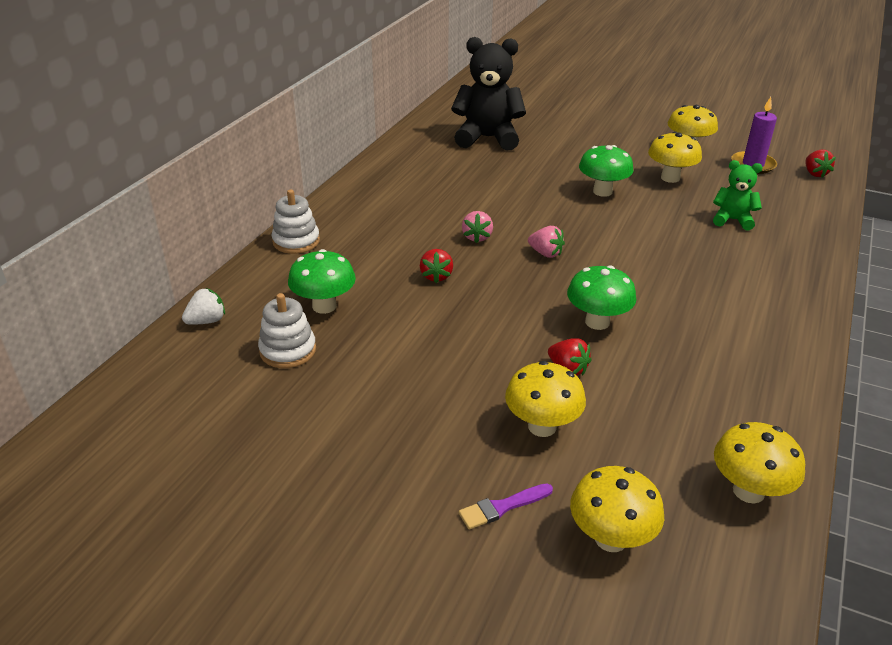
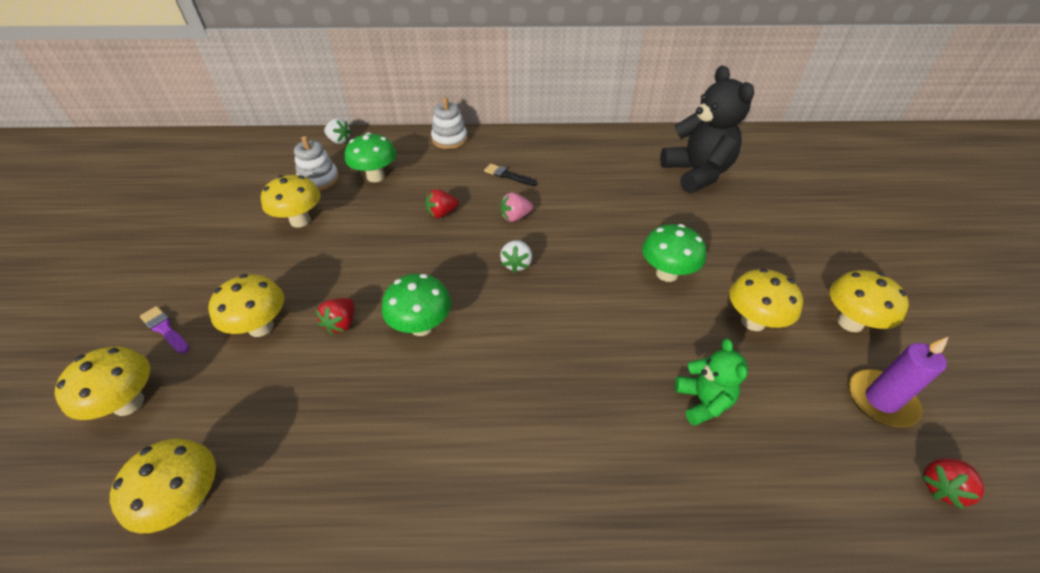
camera: 65 degrees right, 10 degrees up
(366, 377) = (300, 221): none -> yellow mushroom
(404, 224) = (508, 175): none -> black brush
(545, 253) = (516, 264): pink strawberry -> white strawberry

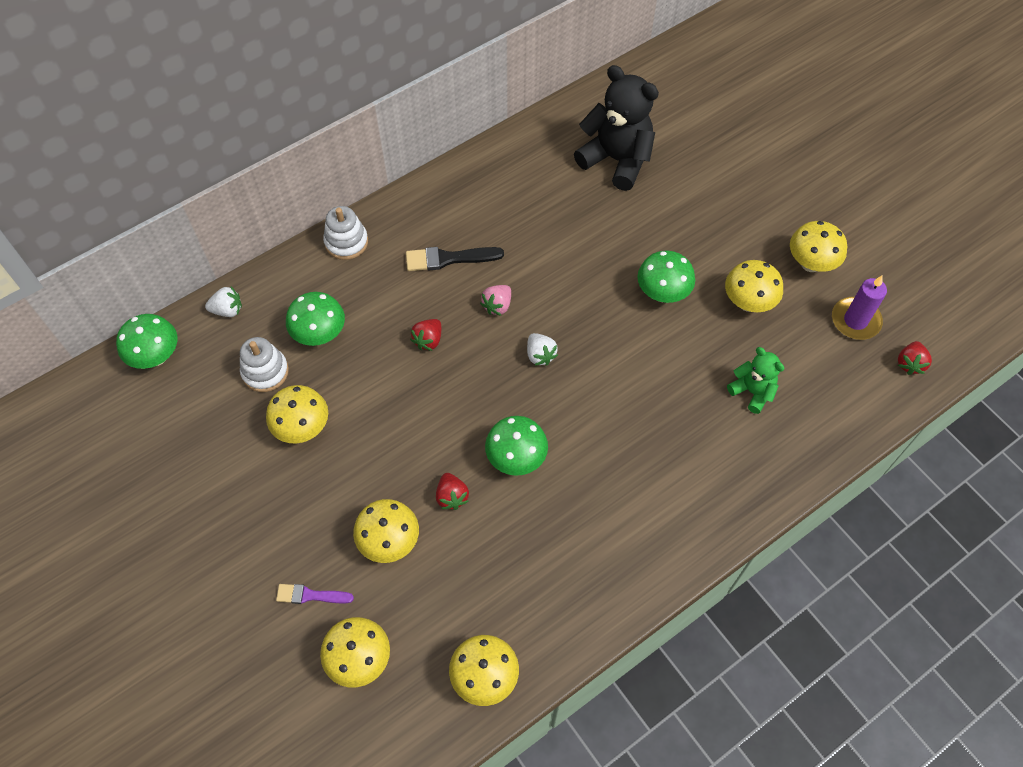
camera: 35 degrees left, 15 degrees up
(273, 144) = (156, 356): none -> green mushroom
(508, 175) = (448, 259): black brush -> black brush, size x1.52

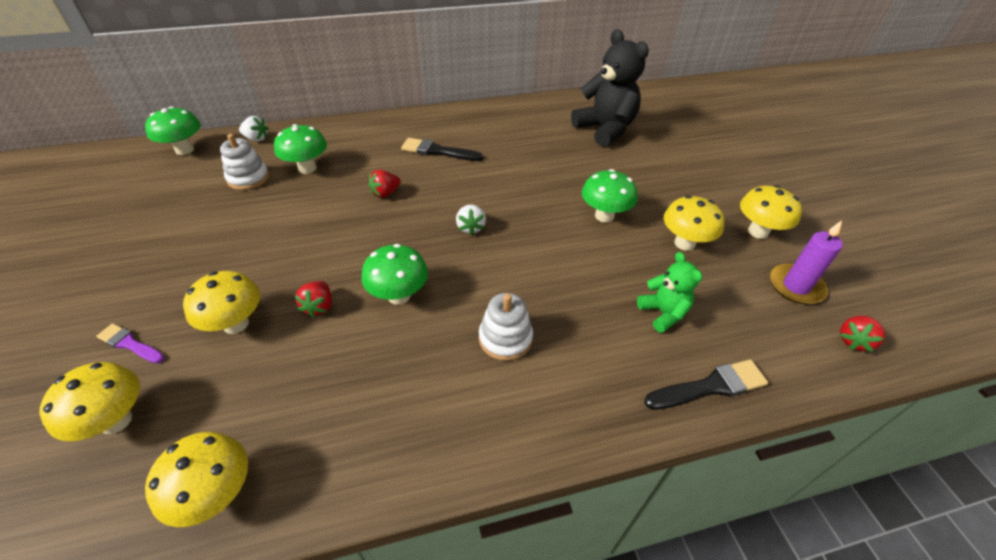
camera: 20 degrees right, 15 degrees down
(302, 428) = (242, 219): yellow mushroom -> none
(346, 242) = (370, 125): white stacking toy -> white stacking toy (505, 338)
(497, 306) = (456, 187): pink strawberry -> none
(808, 450) = (710, 386): none -> black brush

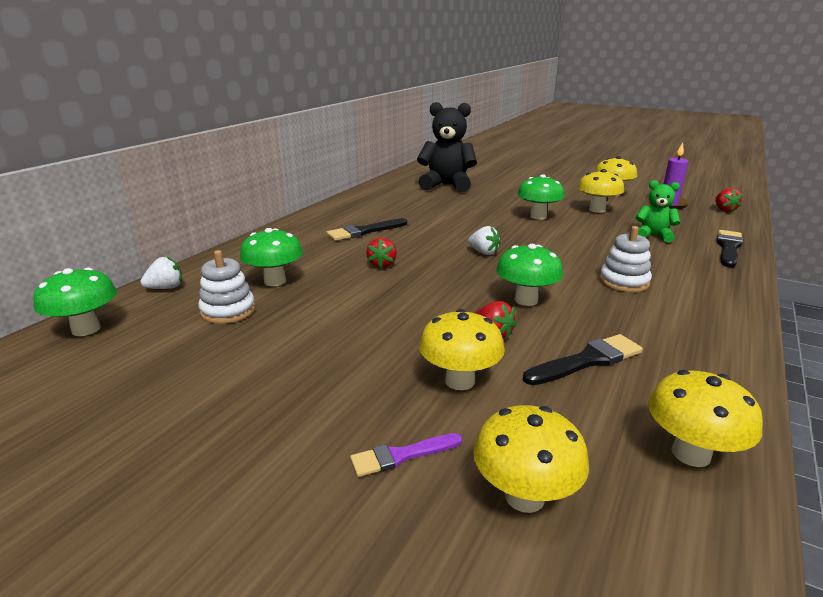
camera: 45 degrees left, 20 degrees down
(320, 377) = (587, 361): none -> black brush

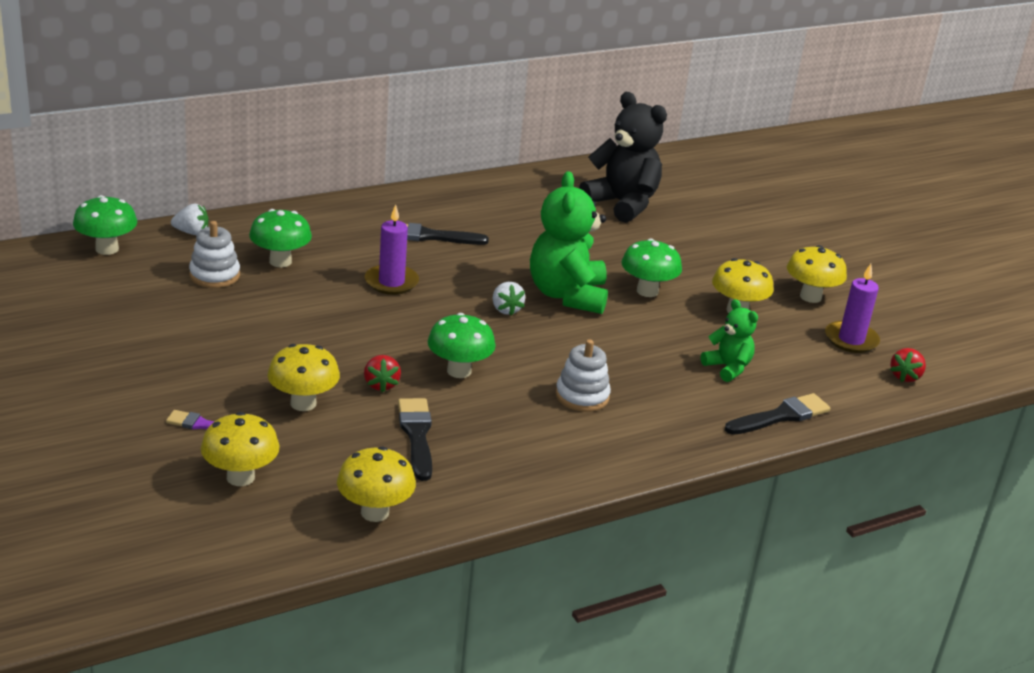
camera: 30 degrees right, 5 degrees up
(382, 264) = (391, 282): red strawberry -> purple candle
(502, 233) = (567, 295): none -> green teddy bear
(587, 361) = (416, 435): black brush -> black brush turned 105 degrees counterclockwise

